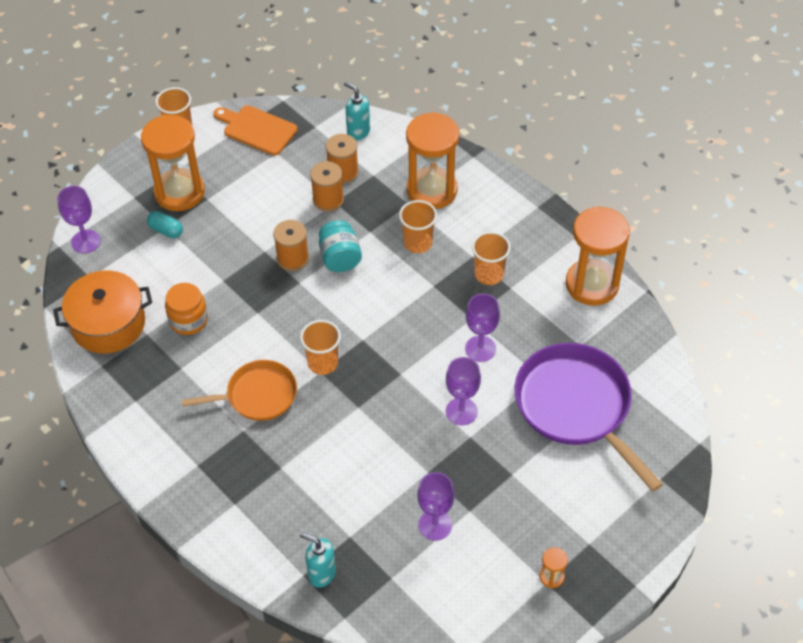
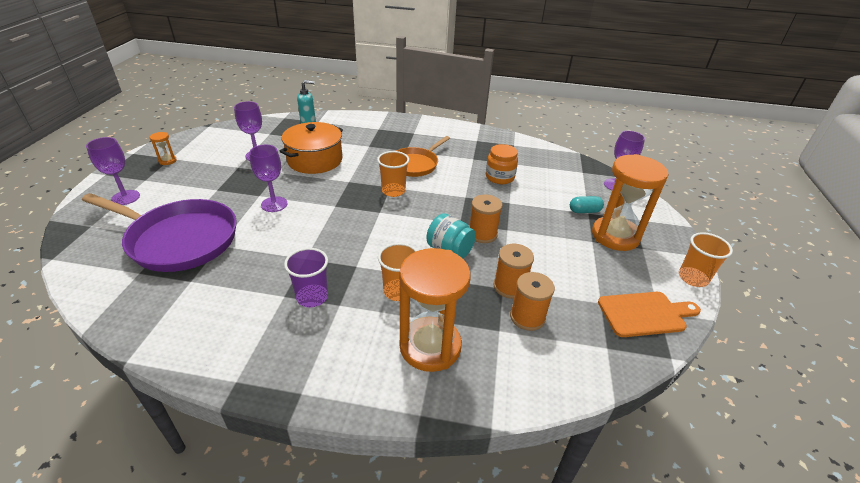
camera: 140 degrees right, 15 degrees down
(108, 324) = (538, 159): orange pot -> orange pot (315, 160)
(358, 132) = (564, 368): turquoise soap dispenser -> none
(480, 349) = (283, 242): purple goblet -> purple goblet (125, 197)
(489, 274) = (312, 297): orange cup -> purple cup
(592, 284) = (196, 338): orange hourglass -> none

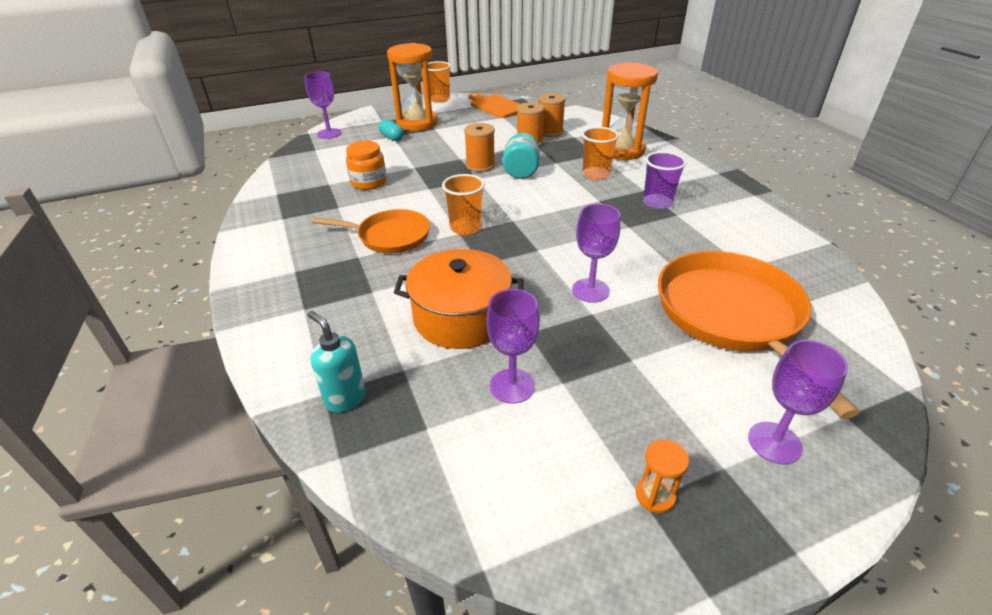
camera: 120 degrees left, 0 degrees up
(179, 239) = (732, 316): purple pan -> orange pan

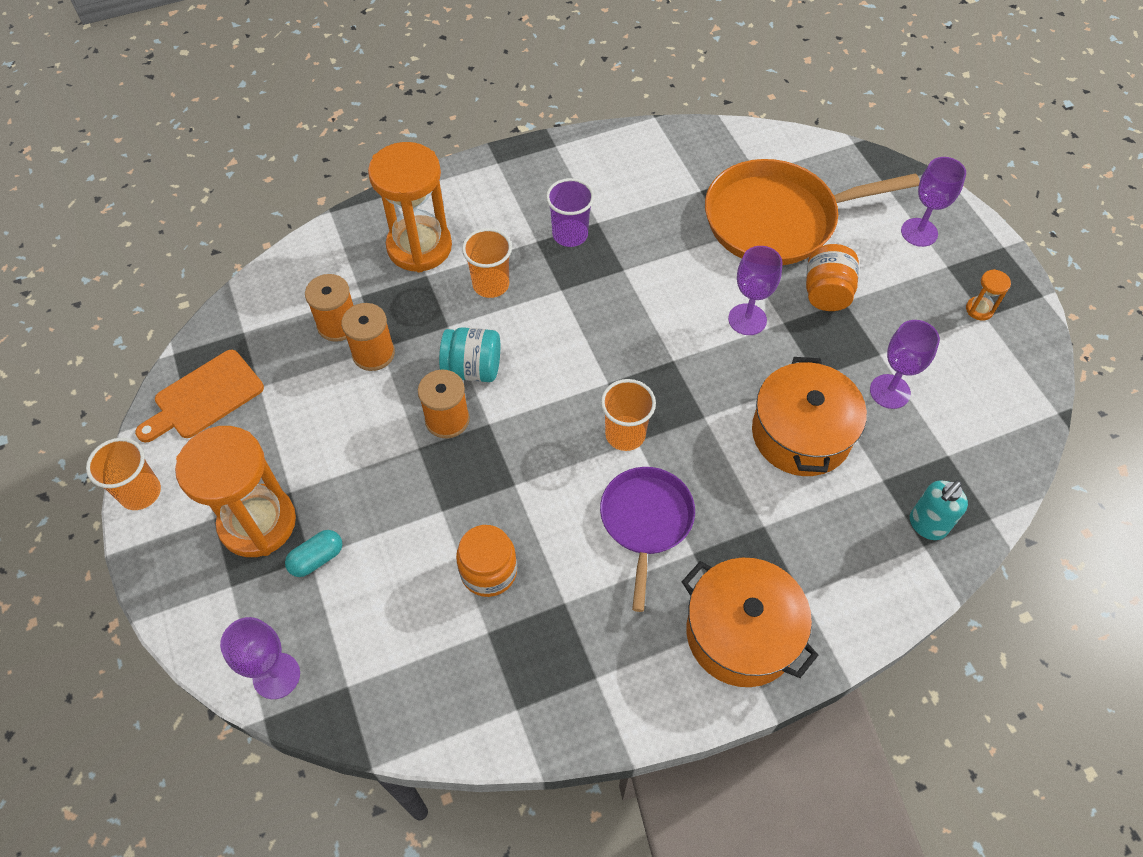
camera: 90 degrees left, 20 degrees up
(285, 276) = (741, 633): none -> orange pot
(390, 236) = (645, 521): orange pan -> purple pan
(640, 346) = (826, 293): none -> orange jar

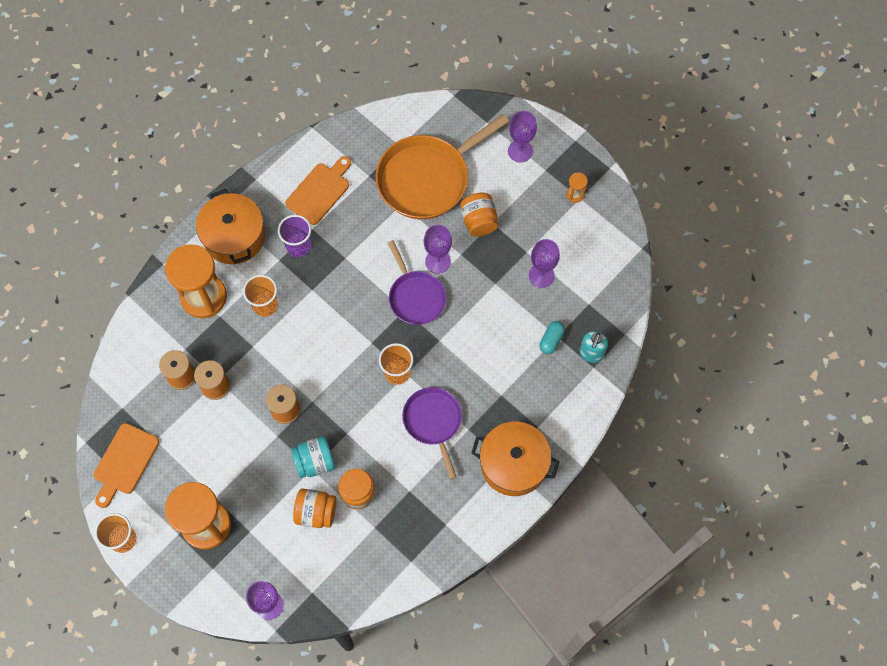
camera: 25 degrees left, 10 degrees up
(317, 559) = (254, 530): turquoise capsule -> turquoise capsule (551, 340)
(415, 573) = (316, 512): none -> orange jar
(473, 368) = (283, 369): turquoise jar -> turquoise jar (315, 462)
(629, 185) = (320, 191): none -> orange cutting board
(696, 350) = (415, 297): none -> purple pan
(801, 434) = (500, 326): orange pot -> orange pot (234, 236)

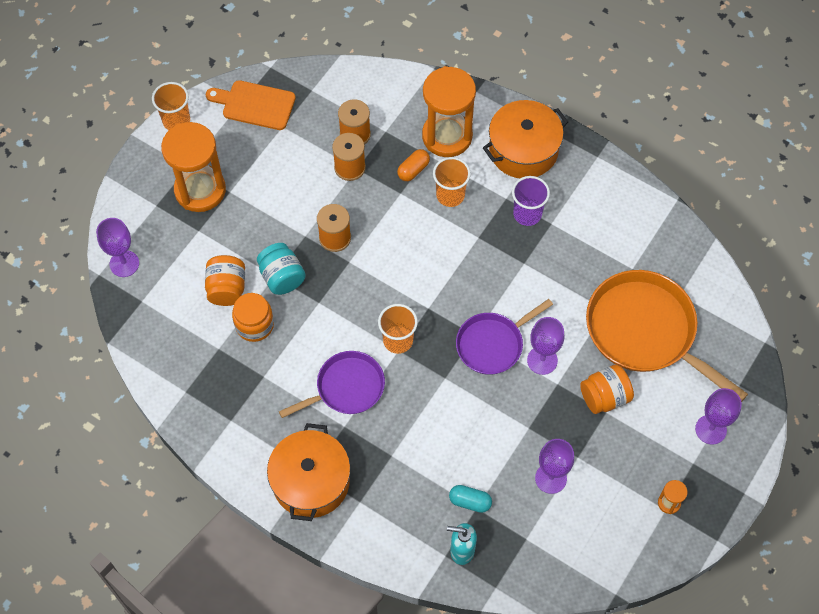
camera: 80 degrees right, 5 degrees down
(231, 331) = (413, 170): none -> orange capsule
(320, 191) = (599, 222): orange cutting board -> none

